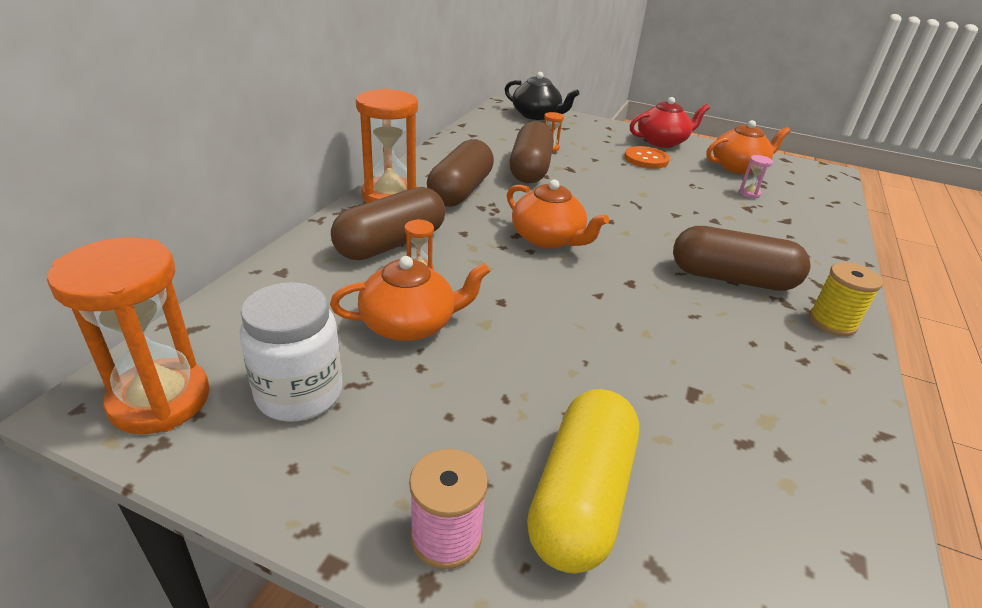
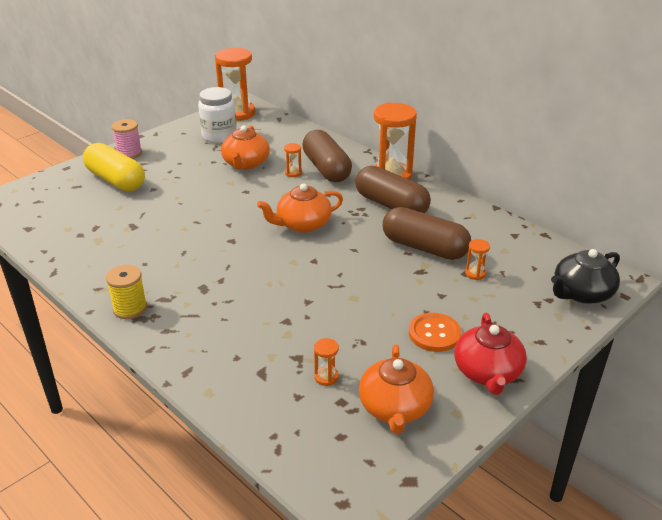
camera: 115 degrees right, 0 degrees up
(732, 278) = (205, 287): brown capsule -> none
(749, 193) = (326, 377): pink hourglass -> orange hourglass

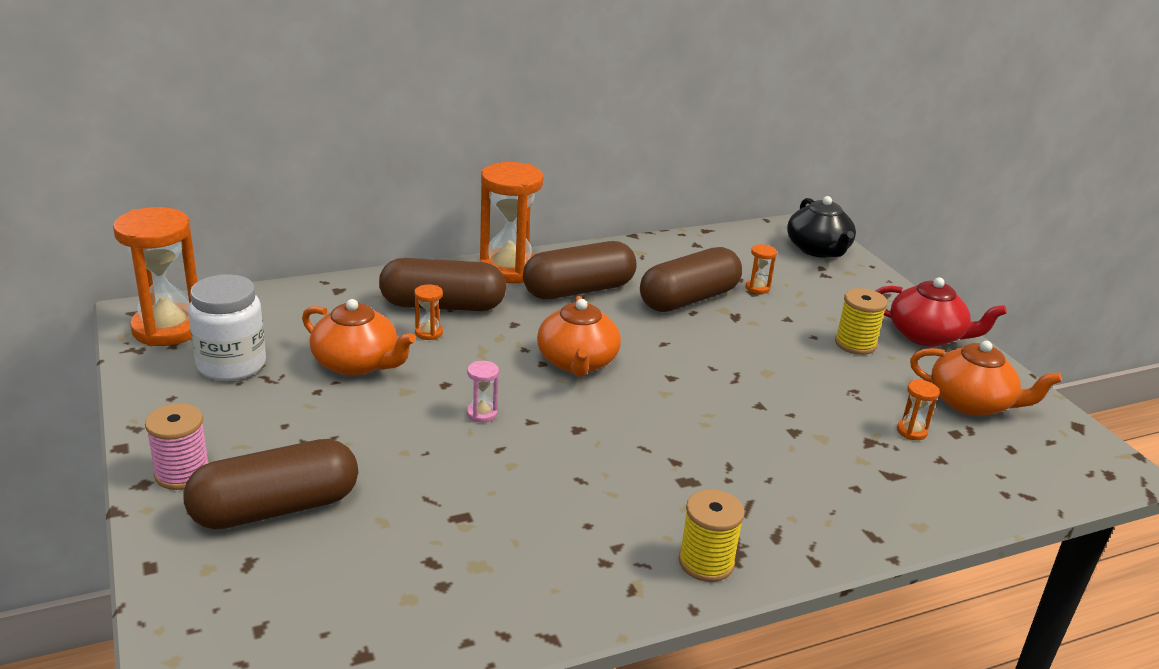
camera: 70 degrees left, 5 degrees down
(116, 180) = (275, 508): yellow capsule -> brown capsule
(225, 208) = (482, 413): none -> pink hourglass
(434, 334) = (855, 344): orange button -> yellow spool

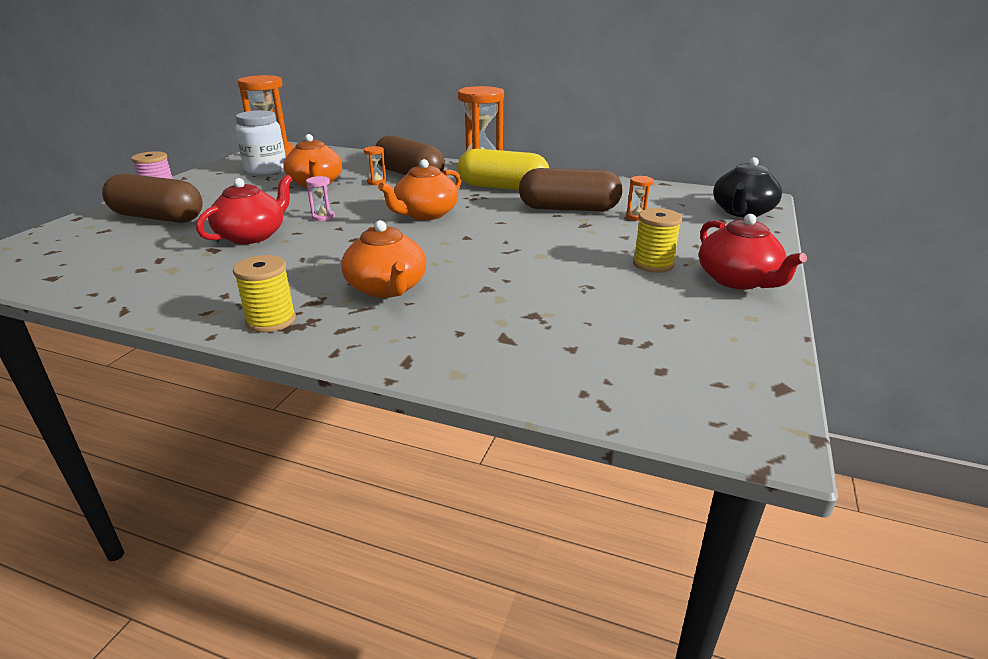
camera: 45 degrees right, 0 degrees up
(461, 476) = (252, 235): none -> red teapot
(578, 290) = (503, 187): brown capsule -> yellow capsule
(911, 431) = (584, 323): orange hourglass -> none
(971, 403) = (687, 330): orange teapot -> orange teapot (387, 288)

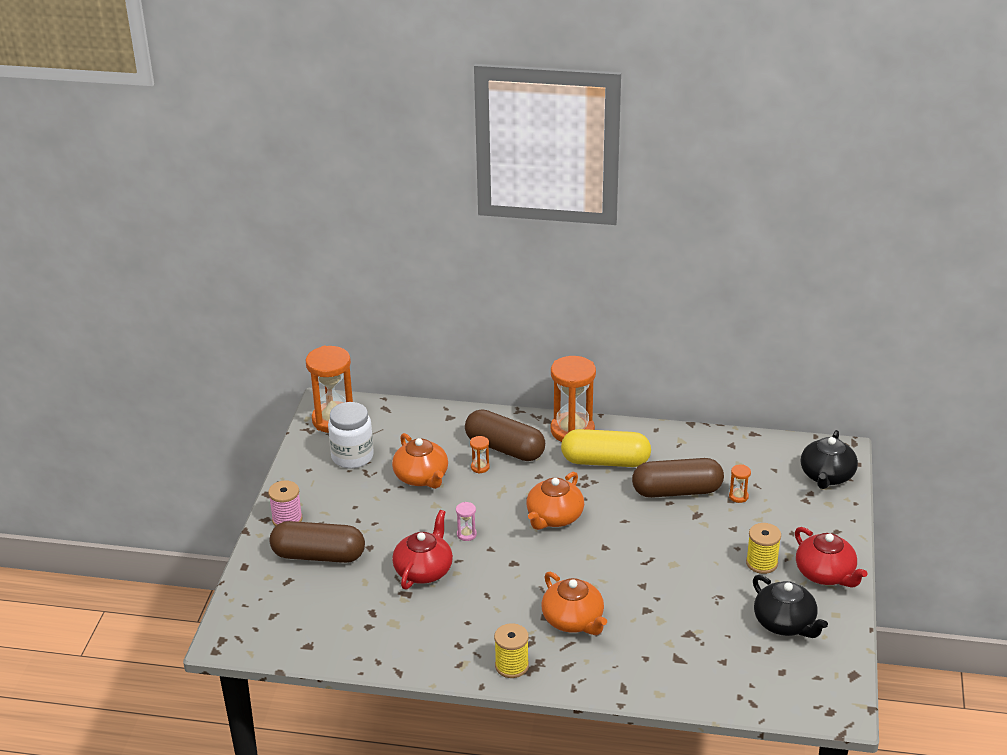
camera: 10 degrees left, 5 degrees up
(675, 319) = (785, 623): none -> black teapot

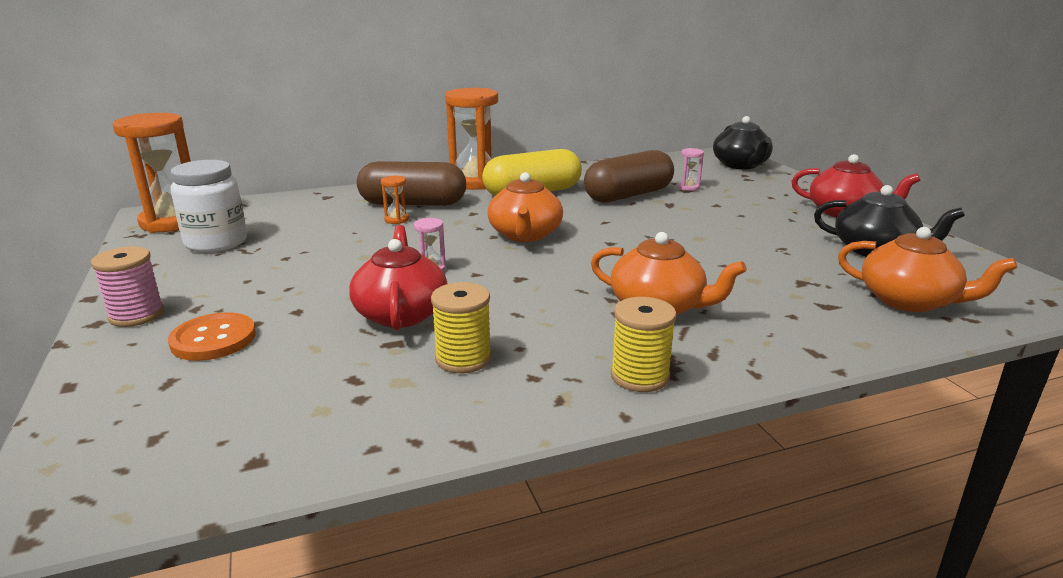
camera: 30 degrees left, 10 degrees down
(318, 555) = (213, 339): brown capsule -> orange button
(421, 477) = (327, 239): orange teapot -> orange teapot (909, 301)
(738, 496) = (689, 187): orange hourglass -> pink hourglass
(761, 563) = (779, 218): yellow spool -> yellow spool (463, 358)

